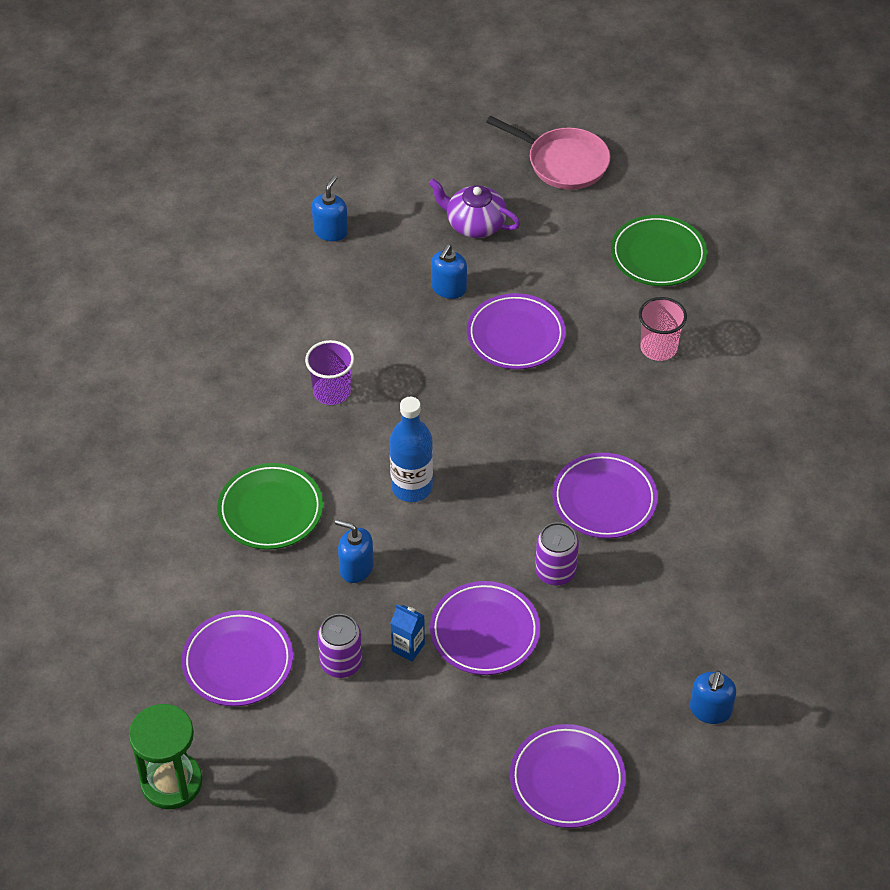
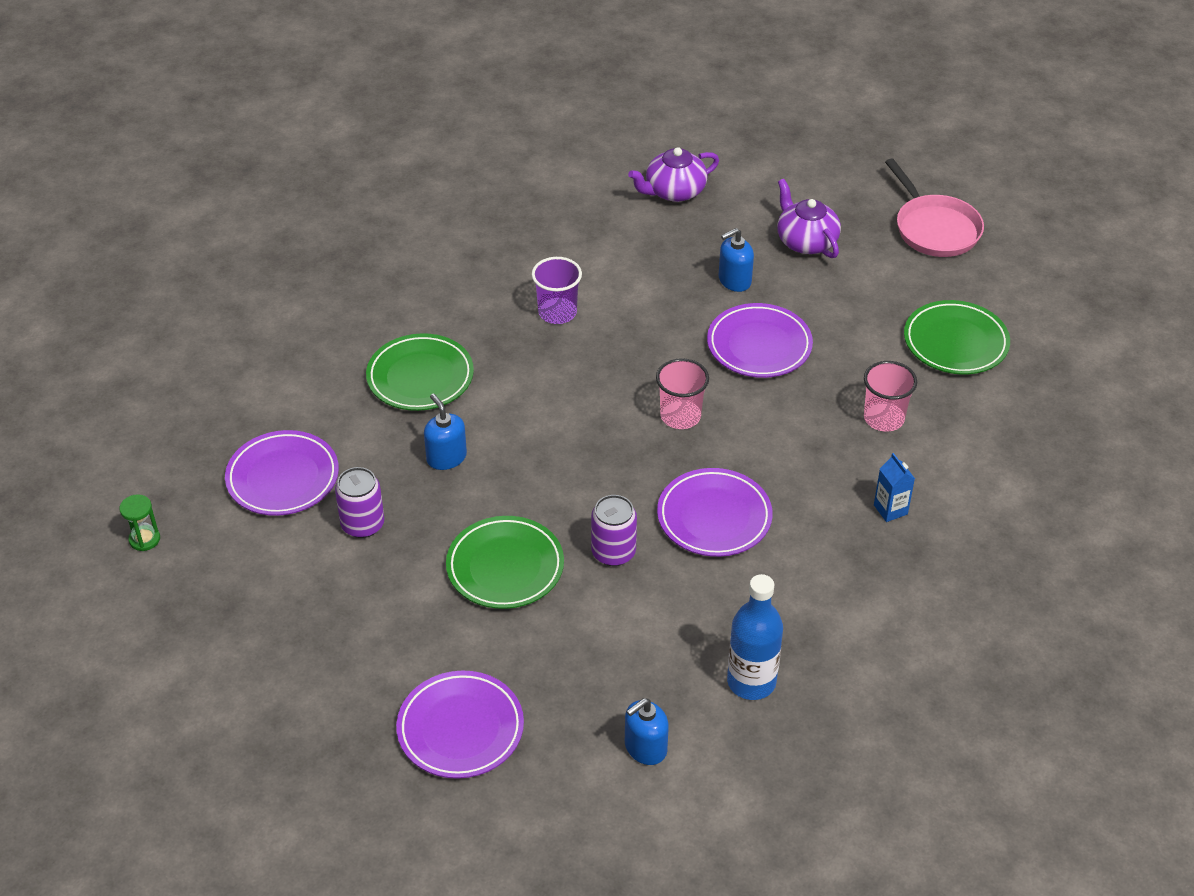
camera: 35 degrees right, 5 degrees down
(171, 782) = (144, 539): green hourglass -> green hourglass, size x0.50
(330, 231) = (674, 191): blue soap dispenser -> purple teapot
(408, 647) = (428, 543): blue carton -> blue carton (890, 509)
(412, 487) = (553, 419): blue bottle -> blue bottle (751, 682)
(485, 632) = (505, 567): purple plate -> green plate
(507, 429) = (680, 416): none -> pink cup

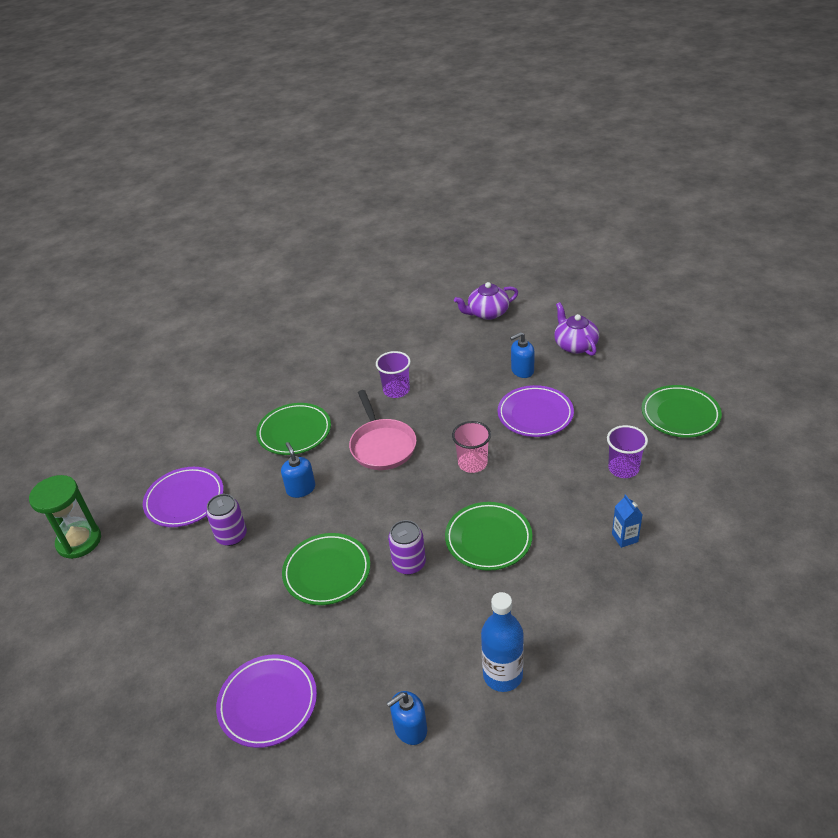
camera: 10 degrees right, 5 degrees down
(144, 539) = (79, 541): green hourglass -> green hourglass, size x2.01
(714, 517) = (488, 539): purple plate -> green plate
(883, 418) = (623, 468): pink cup -> purple cup
(934, 228) = (667, 337): pink pan -> pink pan (382, 445)

